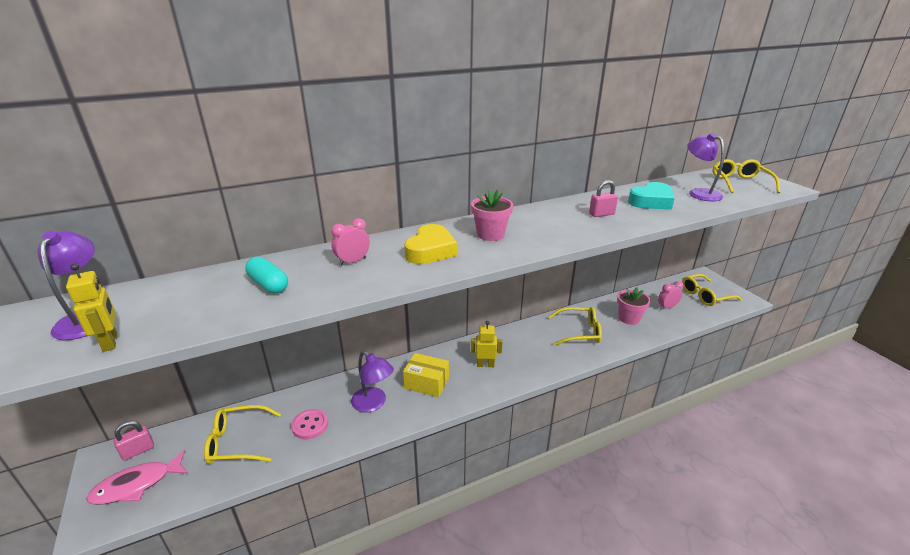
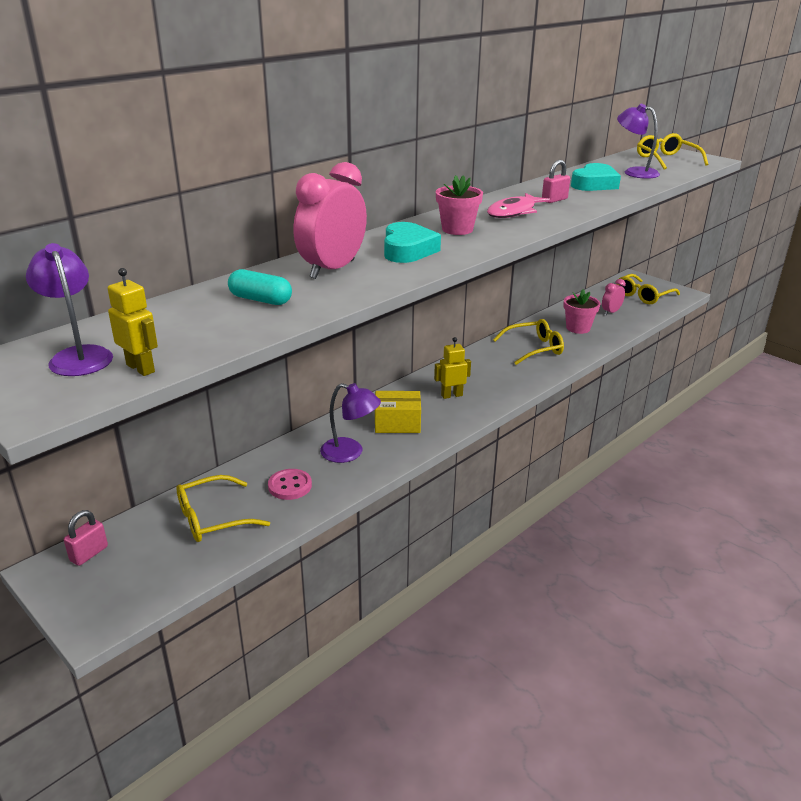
camera: 20 degrees left, 0 degrees up
(137, 485) = (119, 582): pink fish -> pink fish (514, 212)
(353, 261) = (332, 269): pink clock -> pink clock, size x1.95
(430, 250) = (407, 250): yellow heart -> turquoise heart

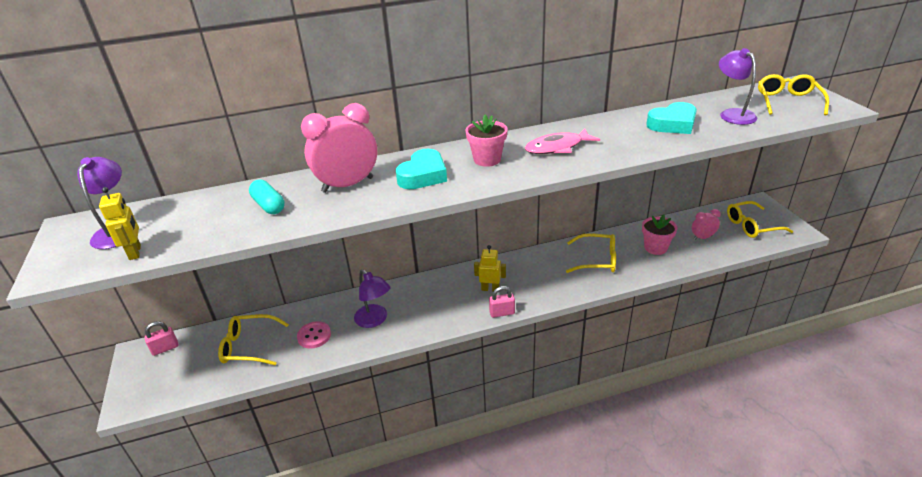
camera: 30 degrees right, 5 degrees up
(397, 423) = (428, 303): yellow box -> none
(554, 200) = (611, 138): pink padlock -> pink padlock (502, 313)

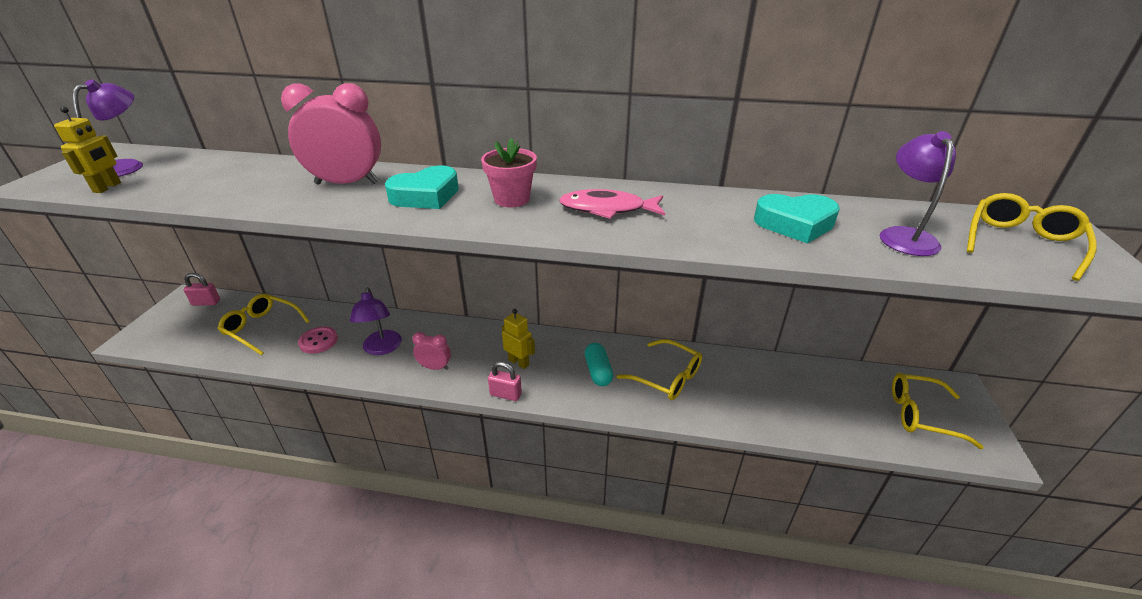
camera: 25 degrees right, 0 degrees up
(269, 205) = (258, 181): turquoise capsule -> turquoise capsule (598, 371)
(655, 248) = (754, 391): pink flower pot -> none
(702, 237) = (832, 403): pink clock -> pink clock (435, 367)

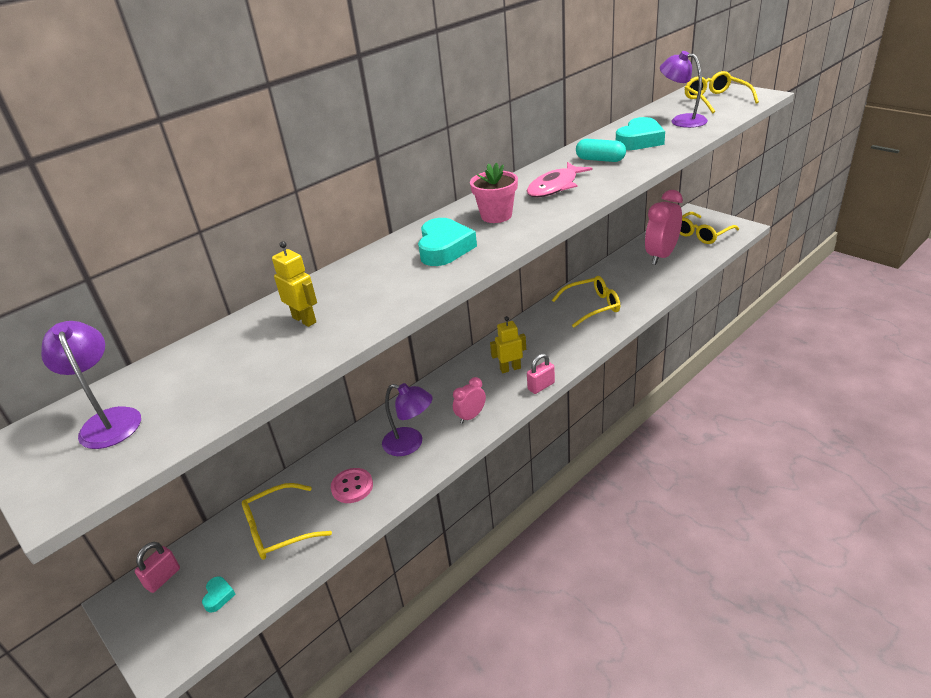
camera: 50 degrees left, 0 degrees up
(107, 187) = (166, 432): yellow robot -> yellow robot (304, 320)
(192, 333) = (218, 596): none -> turquoise heart
(347, 183) = (367, 281): pink clock -> pink clock (661, 256)
(598, 371) = (558, 334): turquoise capsule -> turquoise capsule (600, 160)

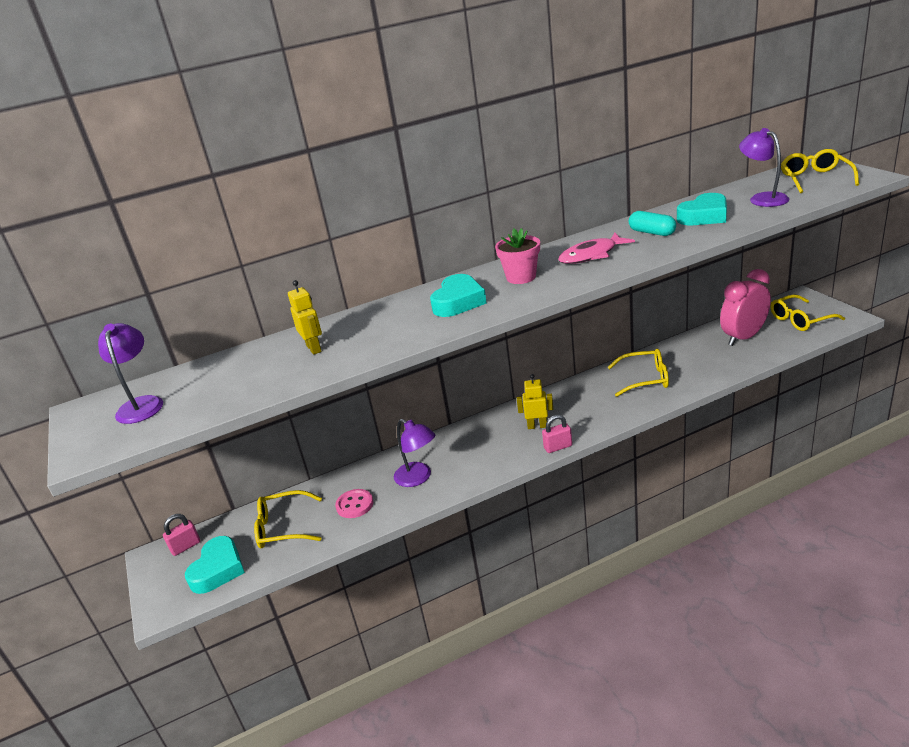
camera: 20 degrees right, 5 degrees down
(218, 596) = (218, 569): turquoise heart -> turquoise heart, size x2.11
(471, 416) = (481, 463): pink clock -> none

